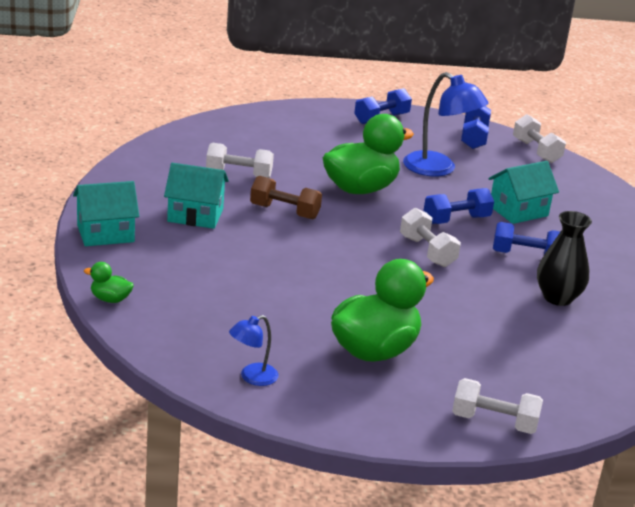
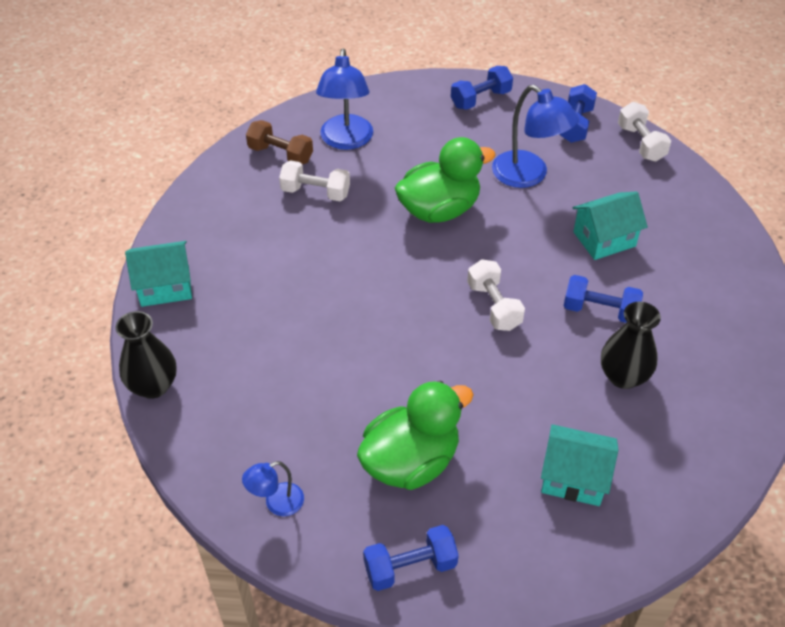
camera: 10 degrees right, 20 degrees up
(110, 299) = (153, 386): green duck -> black vase
(195, 215) = (260, 256): turquoise house -> turquoise house (574, 478)
(260, 142) = (346, 141): none -> blue lamp
(284, 212) = (353, 248): brown dumbbell -> brown dumbbell (280, 154)
(456, 220) = (534, 255): blue dumbbell -> blue dumbbell (410, 567)
(494, 422) = (519, 573): white dumbbell -> none

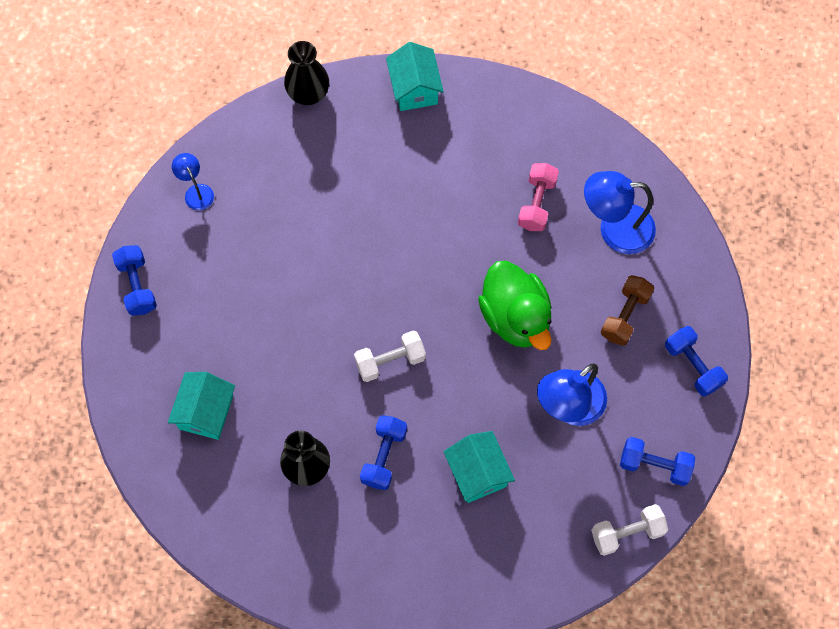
camera: 90 degrees right, 20 degrees up
(280, 154) = (590, 169): brown dumbbell -> brown dumbbell (625, 315)
(315, 192) = (536, 203): white dumbbell -> pink dumbbell
(411, 461) = (228, 287): green duck -> none

